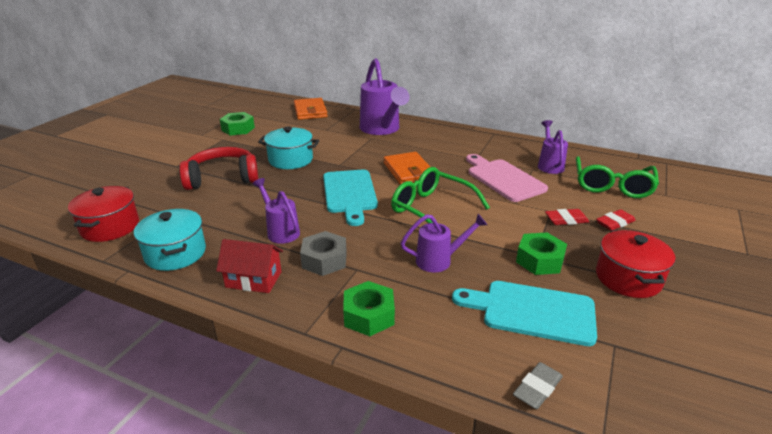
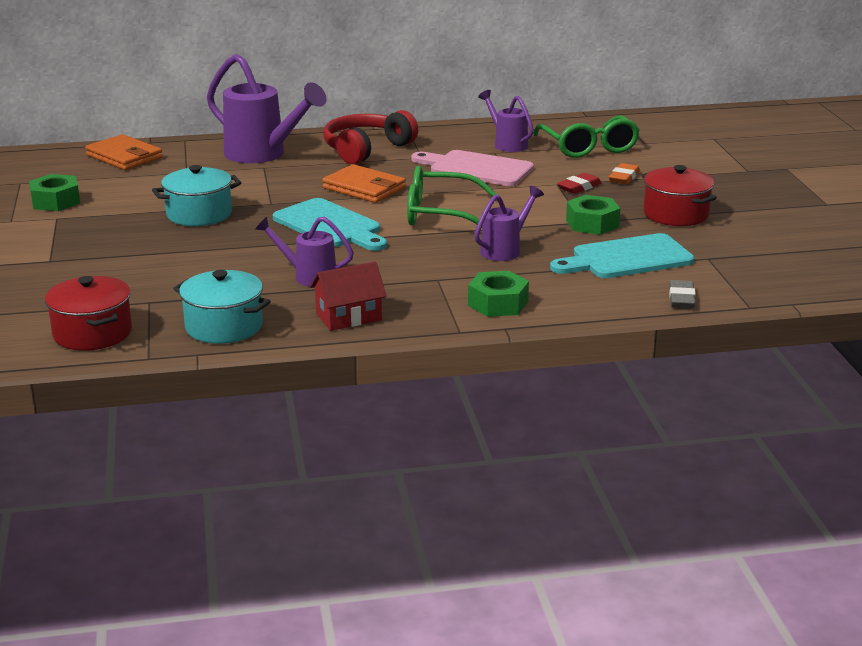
camera: 35 degrees left, 5 degrees down
(222, 178) = (144, 254): red headphones -> red headphones (367, 149)
(324, 260) = (395, 283): grey nut -> none
(615, 223) = (624, 177): red eraser -> orange eraser

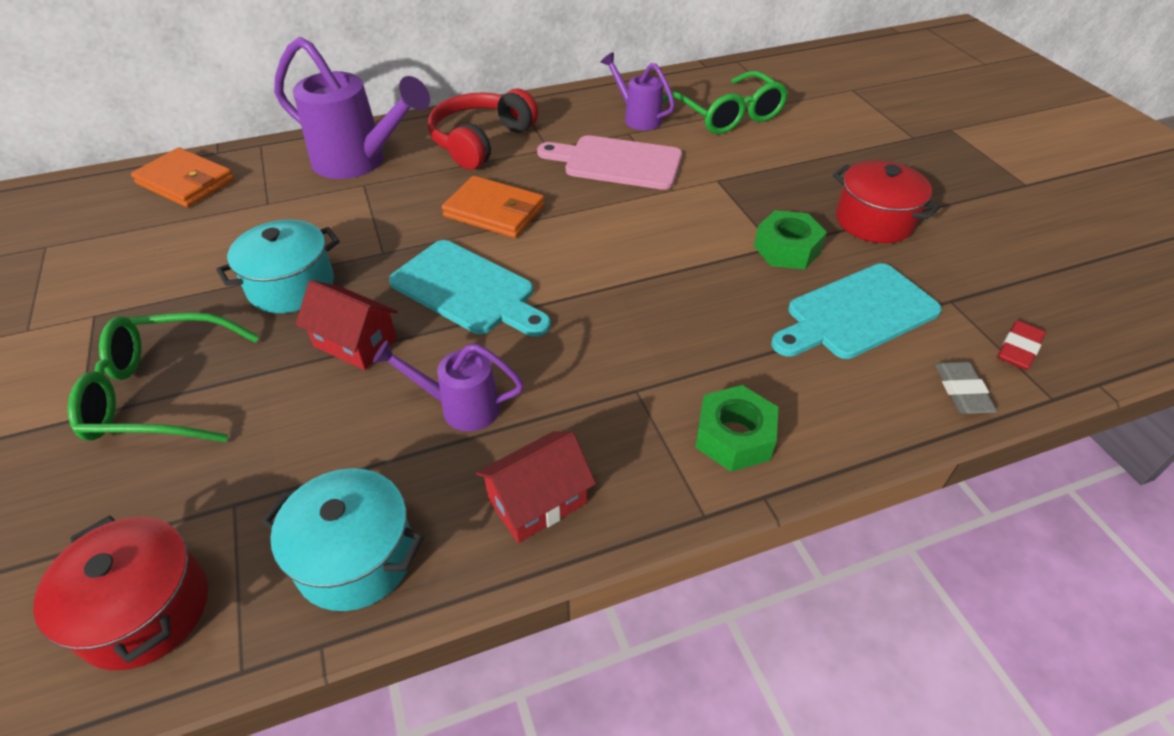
camera: 10 degrees left, 20 degrees up
(55, 201) = (93, 280): green nut -> none
(241, 243) = (355, 343): none -> red house
(440, 214) = (600, 251): green glasses -> green glasses (161, 393)
(505, 250) = (702, 314): purple watering can -> none
(579, 187) = (745, 183): red eraser -> red eraser (1018, 349)
(624, 177) = (787, 162): orange eraser -> none

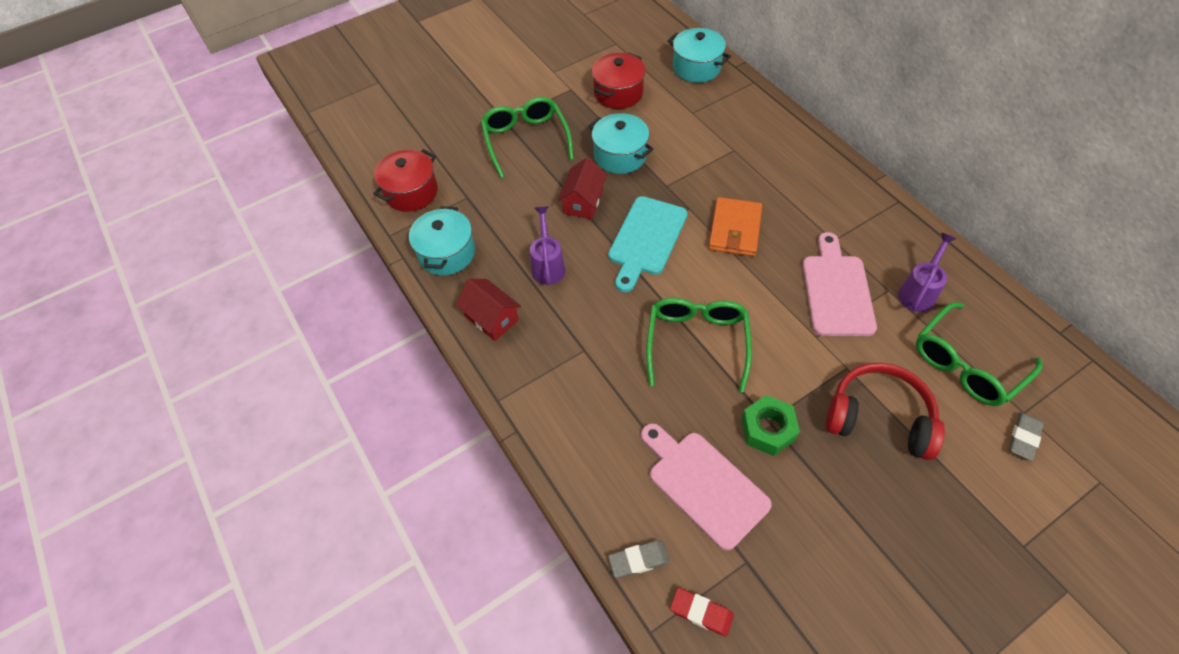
camera: 80 degrees right, 10 degrees up
(185, 182) = (696, 67): orange wallet -> turquoise pot
(360, 162) = (758, 138): purple watering can -> none
(481, 141) = (821, 196): red headphones -> red headphones (879, 418)
(655, 278) = (697, 342): none -> green glasses
(734, 437) = (558, 410): green nut -> none
(809, 109) = (1023, 438): none -> grey eraser
(857, 314) = (703, 485): turquoise cutting board -> pink cutting board
(874, 221) = (840, 500): red pot -> red pot (618, 93)

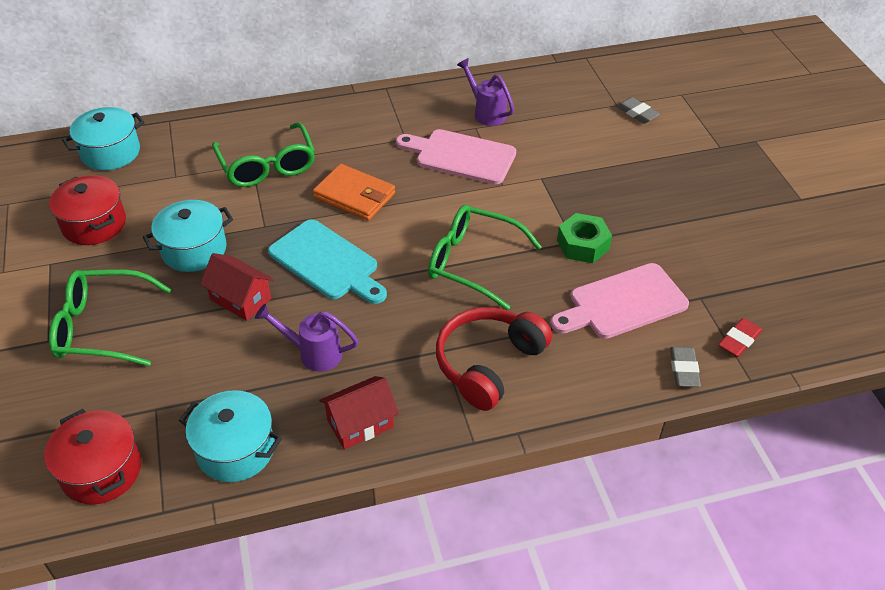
camera: 75 degrees left, 10 degrees down
(879, 418) = (595, 177): red headphones -> red headphones (489, 364)
(966, 364) = (565, 115): green glasses -> green glasses (267, 166)

